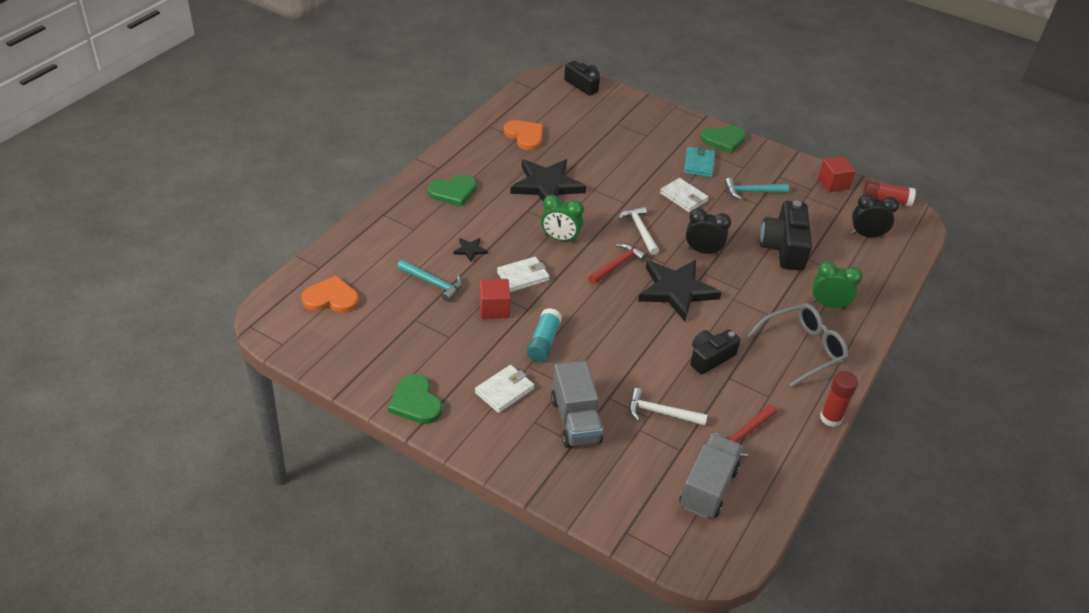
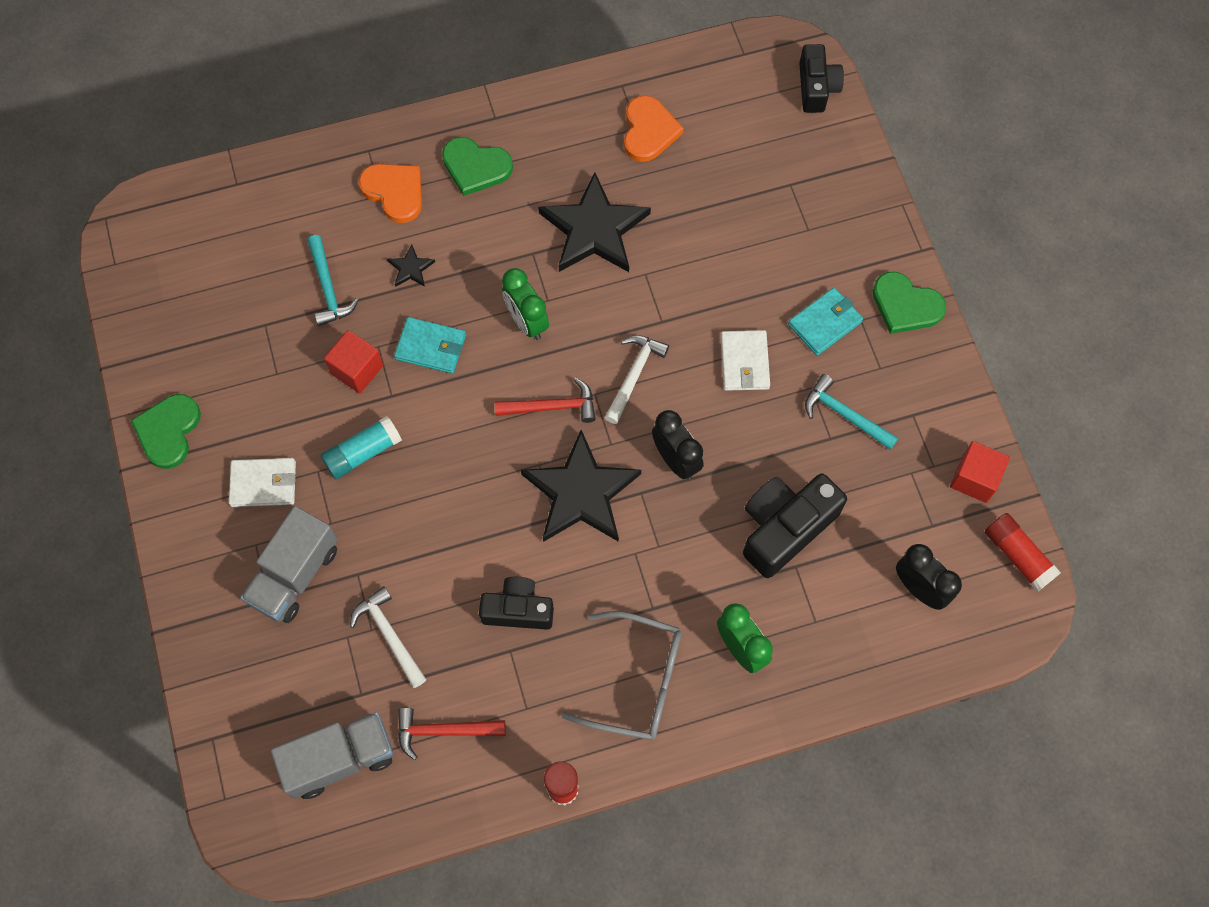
camera: 45 degrees right, 25 degrees up
(331, 298) = (210, 235): orange heart -> orange heart (394, 192)
(523, 276) = (431, 347): white wallet -> turquoise wallet

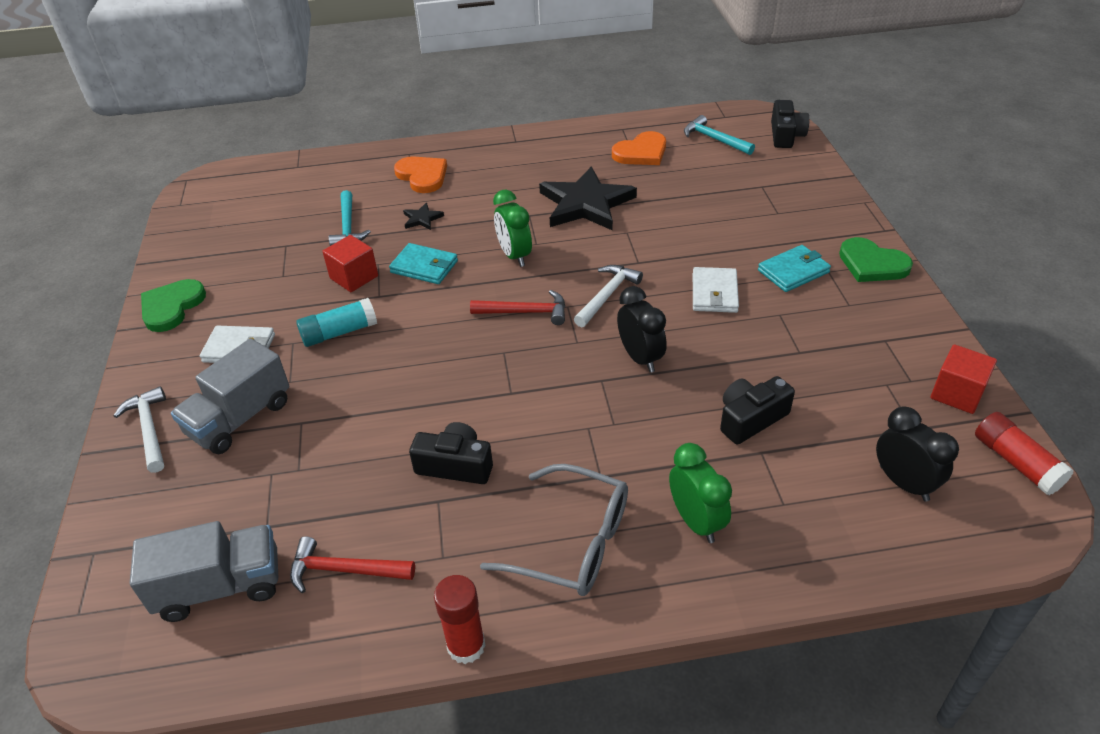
camera: 10 degrees right, 25 degrees down
(389, 635) = (315, 476): white hammer -> white hammer (149, 429)
(476, 167) = (493, 166): green heart -> none
(581, 492) = (541, 375): black star -> none
(649, 131) = (641, 152): orange heart -> orange heart turned 45 degrees clockwise
(785, 528) = (750, 419): black camera -> black camera, size x0.65
(844, 414) = (814, 335): turquoise hammer -> turquoise hammer (714, 139)

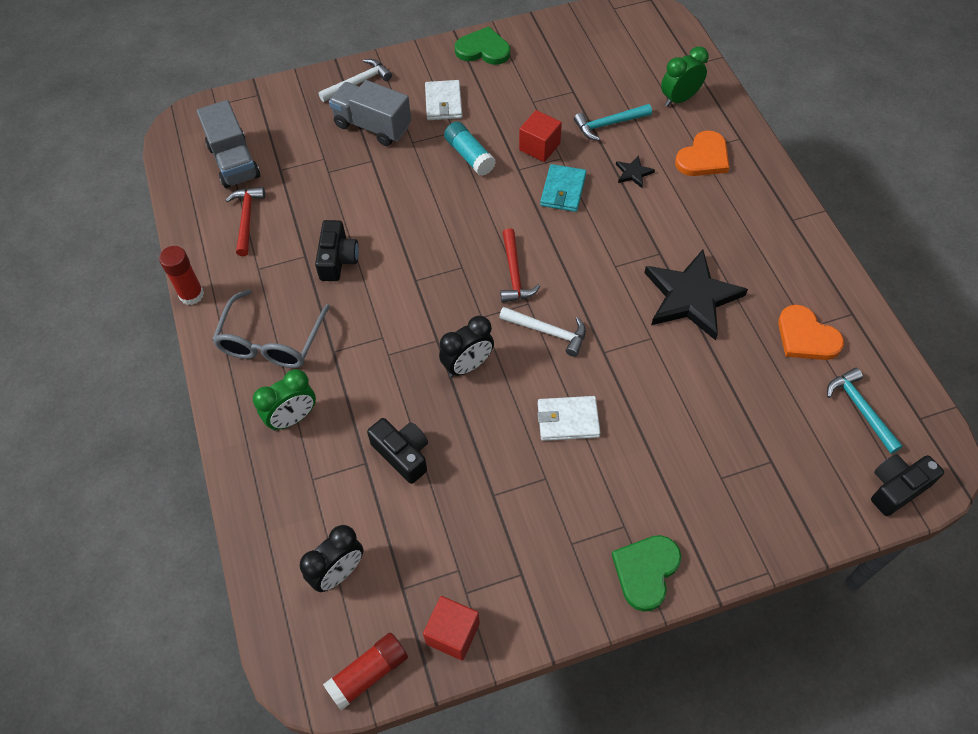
camera: 80 degrees right, 15 degrees up
(514, 256) = (592, 252): green clock -> green clock (679, 99)
(714, 139) = (860, 409): turquoise hammer -> turquoise hammer turned 60 degrees counterclockwise
(785, 135) = (897, 488): black camera -> black camera turned 150 degrees clockwise
(793, 271) = (617, 491): turquoise wallet -> none

